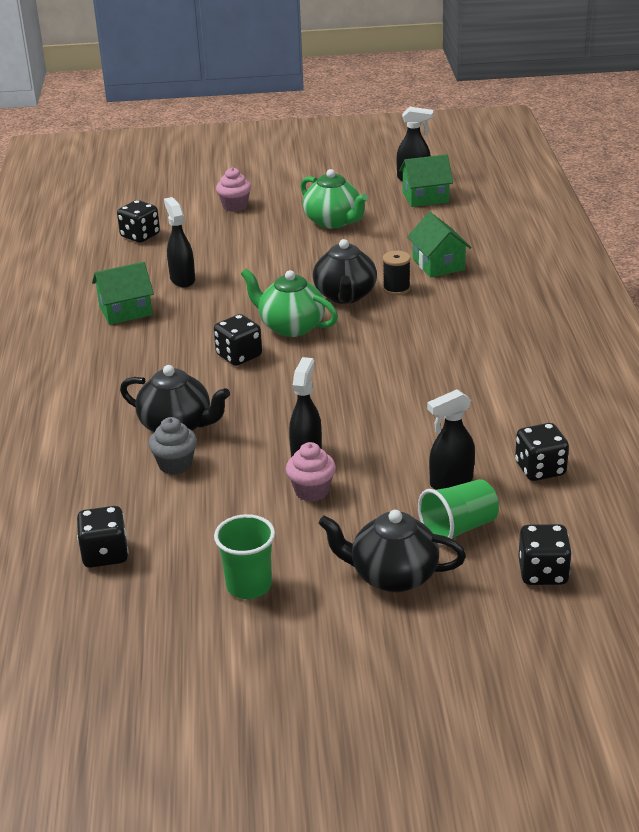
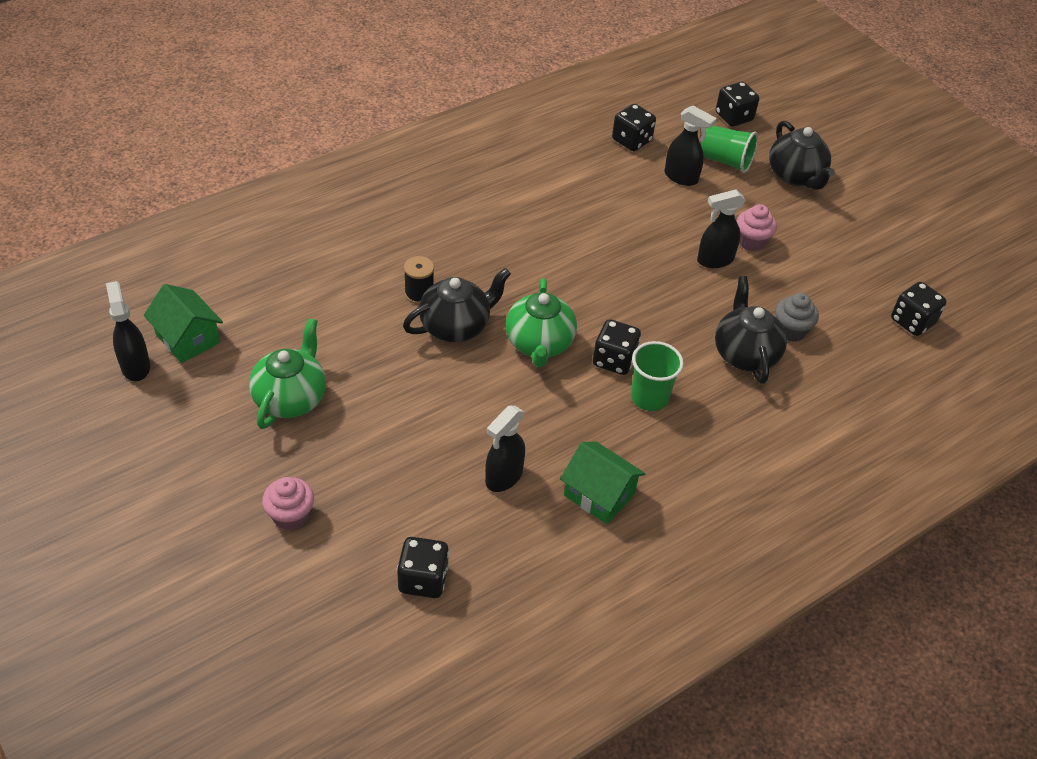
camera: 125 degrees left, 15 degrees up
(249, 586) = (866, 236): green cup -> green cup (649, 397)
(438, 264) = (351, 279): green house -> none

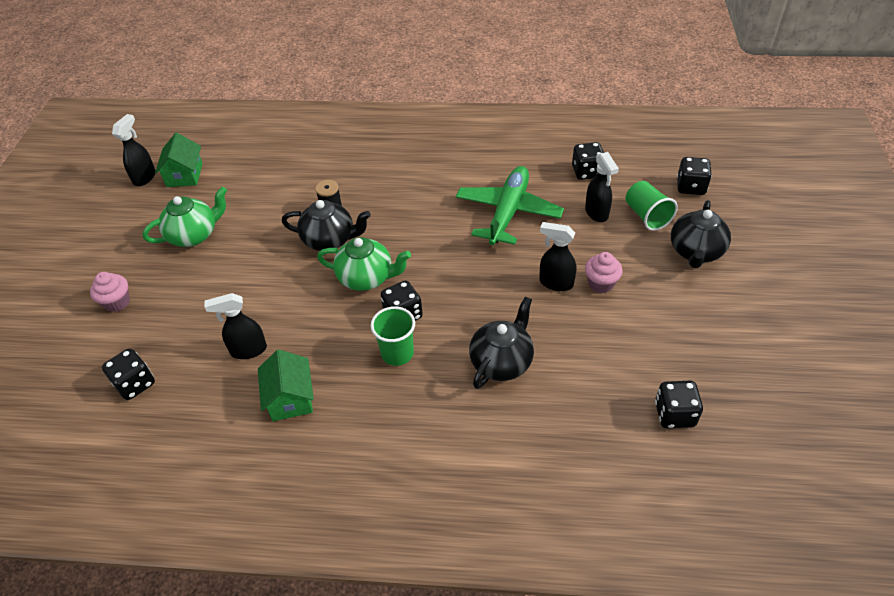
camera: 45 degrees right, 0 degrees up
(539, 344) = (367, 278): green teapot -> green teapot turned 120 degrees counterclockwise
(602, 213) = (508, 212): none -> green plane
(790, 331) = (558, 365): grey cupcake -> none

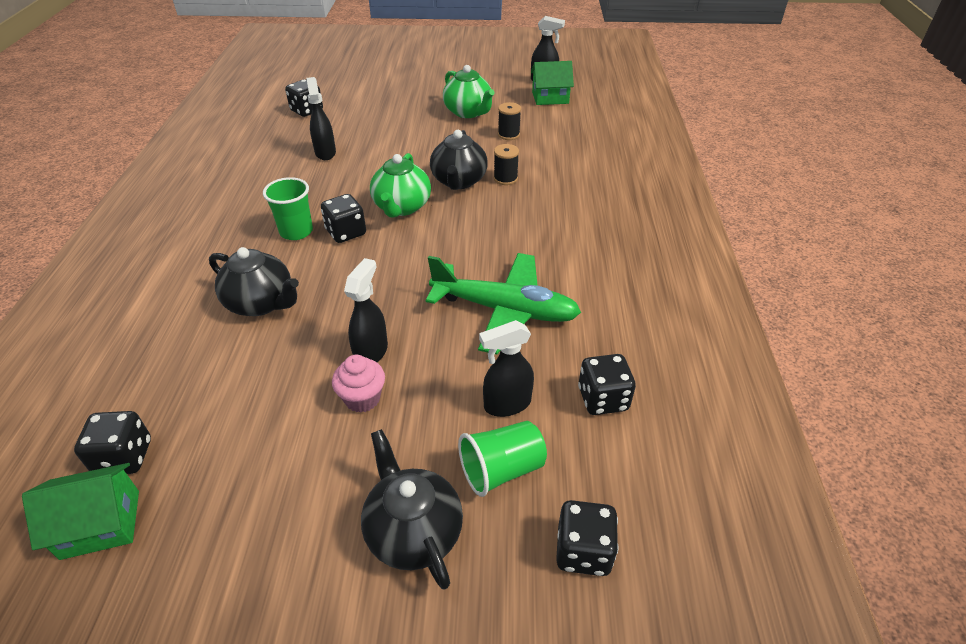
camera: 85 degrees right, 5 degrees down
(117, 302) = (392, 92): pink cupcake -> none
(252, 206) = (508, 135): none -> black spool
(290, 398) = (266, 177): green house -> green house (100, 524)
(695, 252) = (413, 531): black teapot -> black teapot turned 45 degrees clockwise

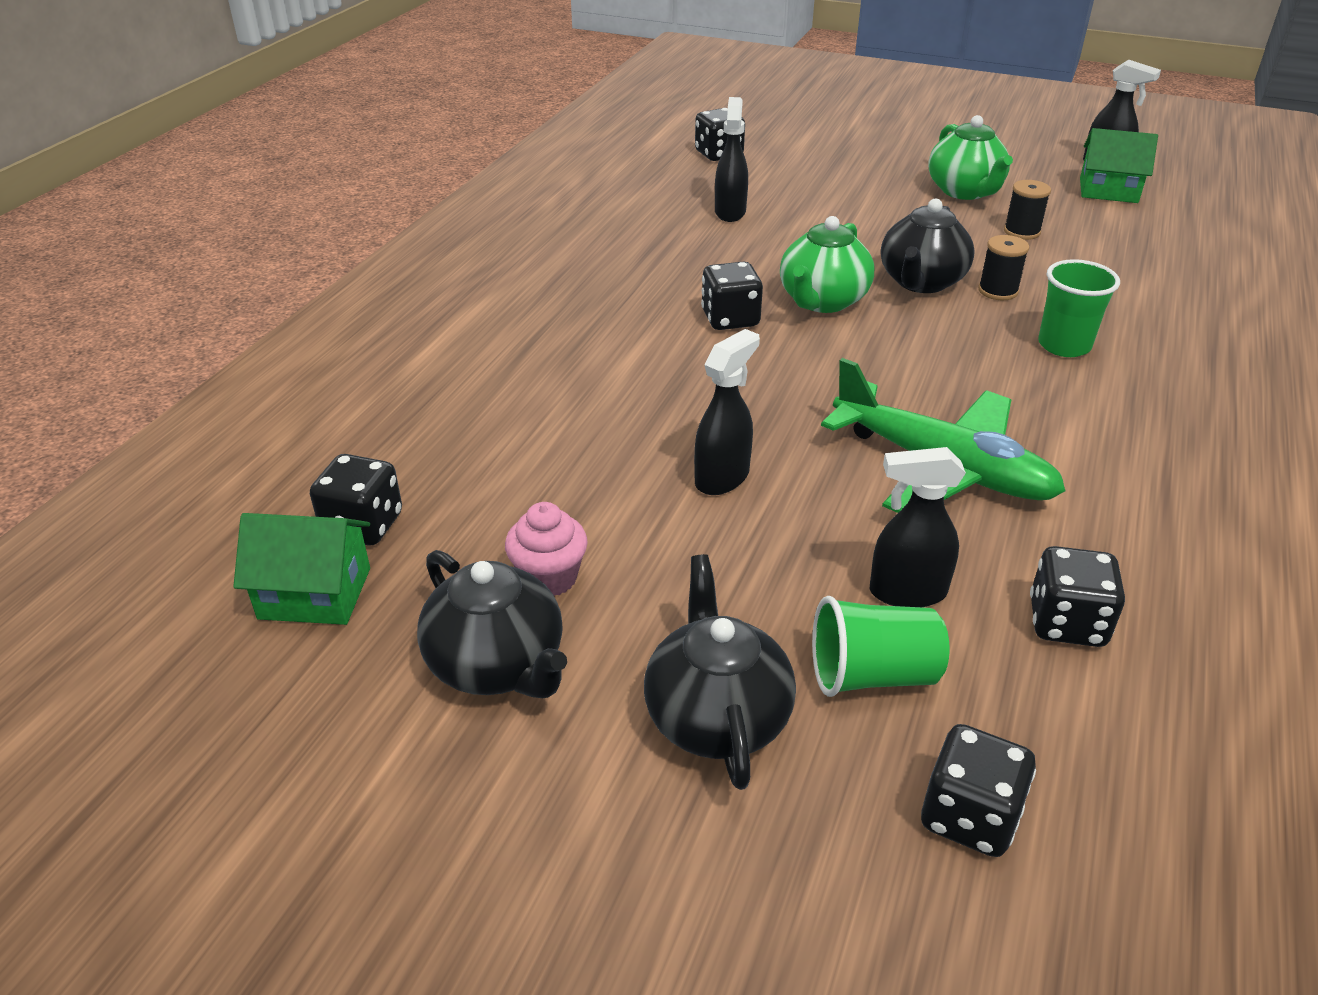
camera: 20 degrees right, 5 degrees down
(261, 303) = (587, 384): black teapot -> black teapot (498, 665)
(296, 231) = (660, 305): green cup -> green cup (1064, 345)
(362, 398) = (692, 533): pink cupcake -> pink cupcake (549, 578)

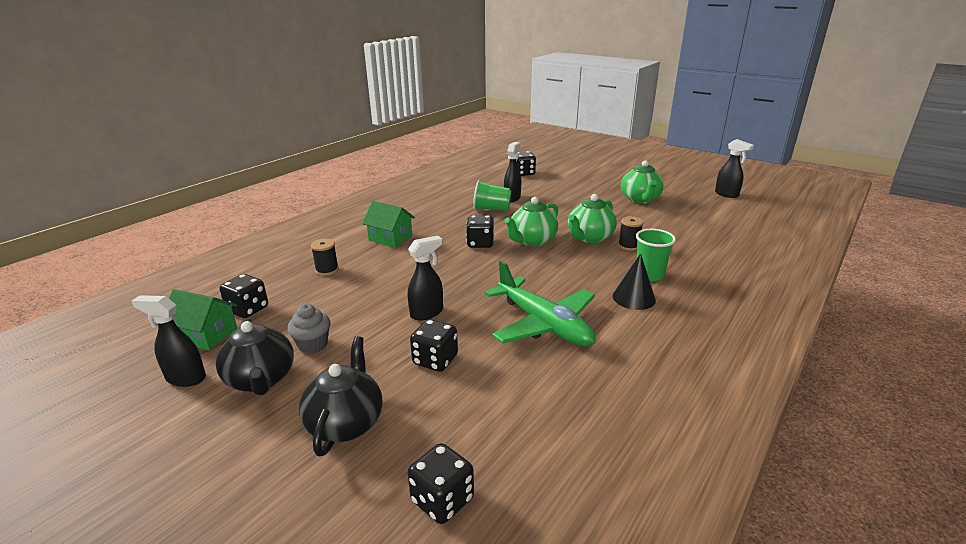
camera: 15 degrees right, 10 degrees down
(549, 578) = (313, 345): pink cupcake -> grey cupcake
(872, 675) = (438, 418): green cup -> green cup (491, 209)
(906, 592) = (484, 381): black spray bottle -> black spray bottle (185, 378)
(921, 282) = (589, 237): black teapot -> green teapot
(1021, 232) = (659, 220): black spool -> black spool (327, 270)
(1062, 394) = (633, 298): none -> black cone
(1066, 623) = (562, 411): black dice -> black dice (435, 360)
(1108, 190) = (721, 206): green house -> green house (390, 238)

